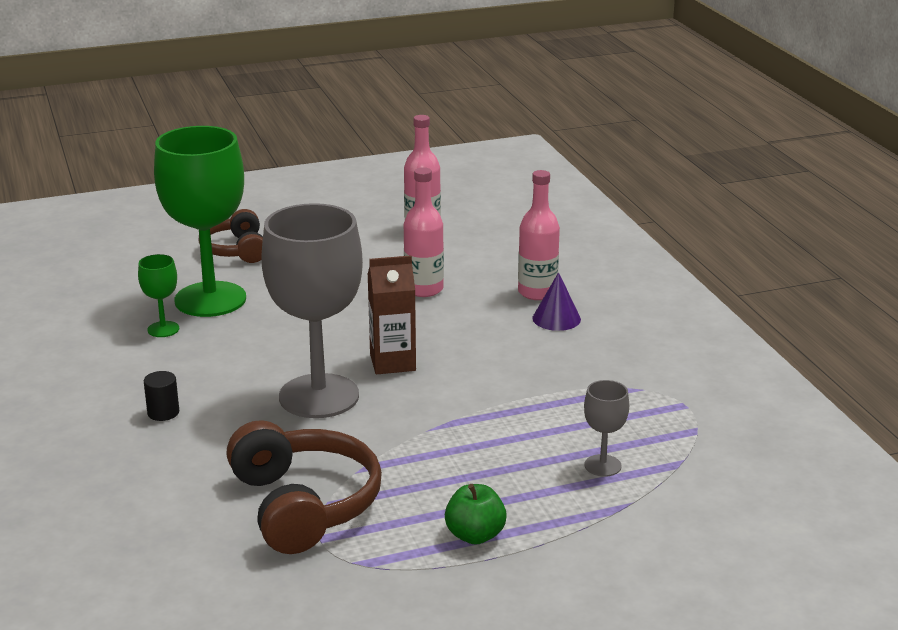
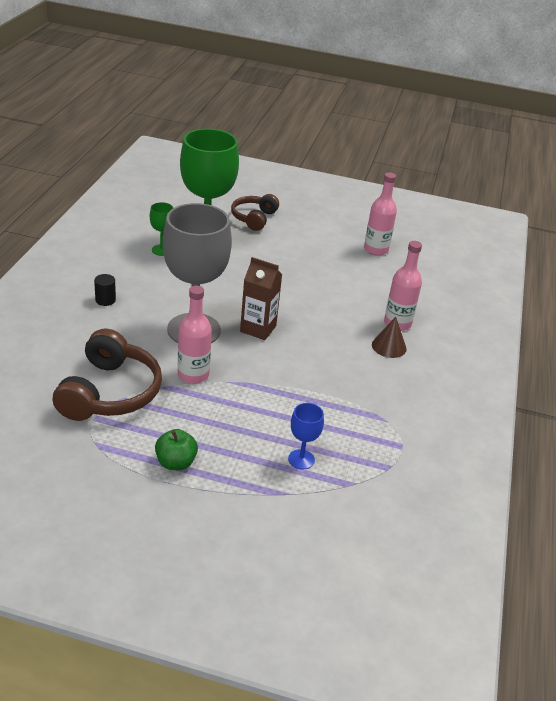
camera: 30 degrees right, 10 degrees up
(424, 289) = (330, 290): pink bottle -> pink bottle (193, 375)
(556, 318) = (389, 346): purple cone -> brown cone
(602, 465) = (301, 459): grey goblet -> blue goblet

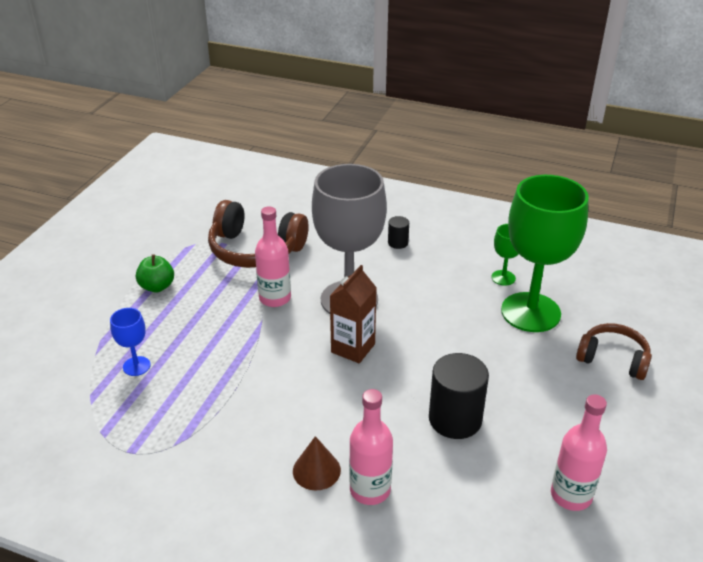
camera: 100 degrees right, 0 degrees up
(325, 285) = (455, 419): none -> black cylinder

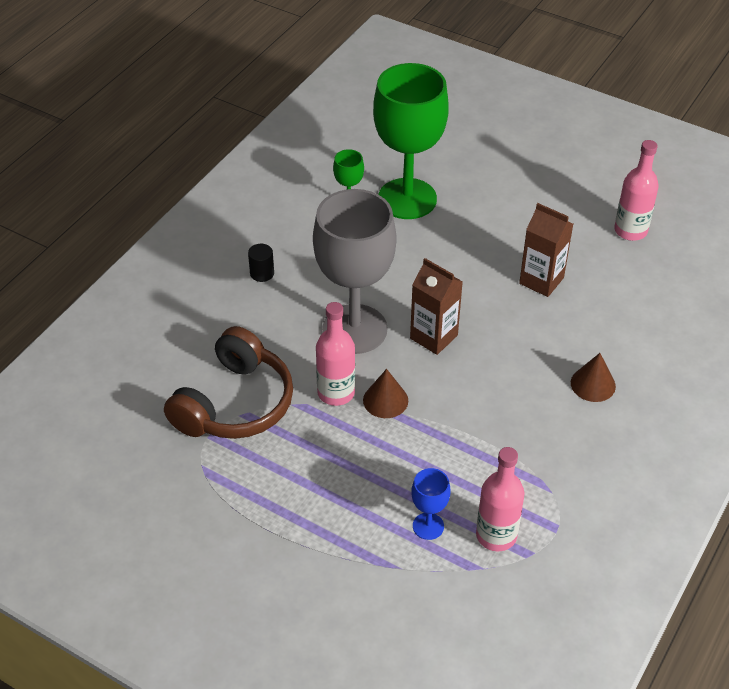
camera: 80 degrees left, 10 degrees up
(157, 286) = (283, 507): green apple -> none
(271, 327) = (385, 400): none -> brown cone
(370, 490) = (617, 350): pink bottle -> pink bottle (496, 535)
(455, 419) = (541, 280): black cylinder -> brown carton
(613, 359) = (481, 164): brown headphones -> none

